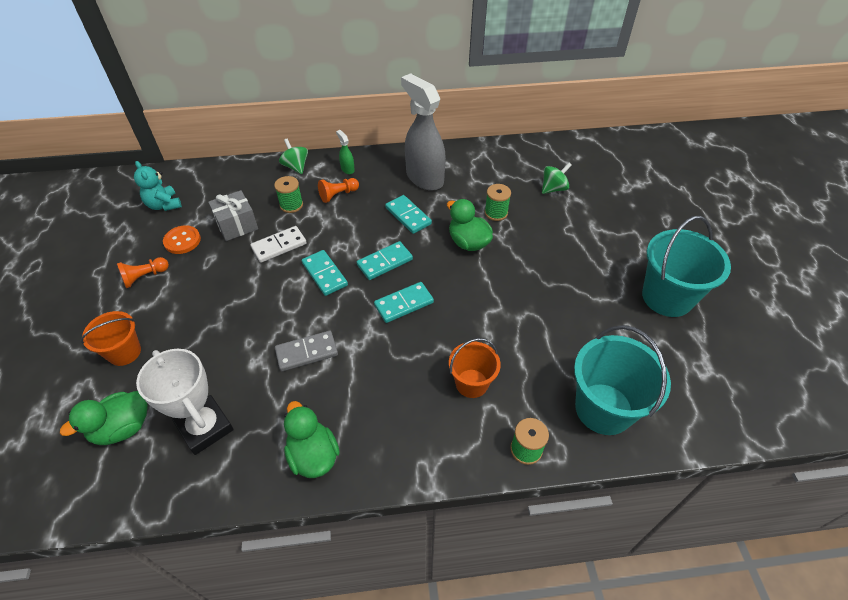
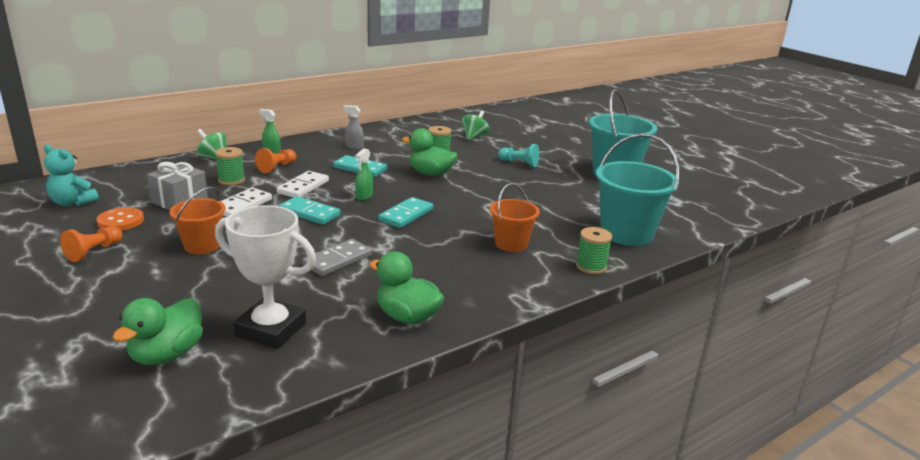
camera: 30 degrees left, 25 degrees down
(124, 352) = (117, 305): orange bucket -> orange bucket (202, 246)
(342, 232) = (303, 187): none -> white domino
(385, 262) = (364, 196): turquoise domino -> green spray bottle
(424, 178) = (354, 147): grey spray bottle -> grey spray bottle, size x0.41
(571, 248) = (519, 163): none -> turquoise pawn

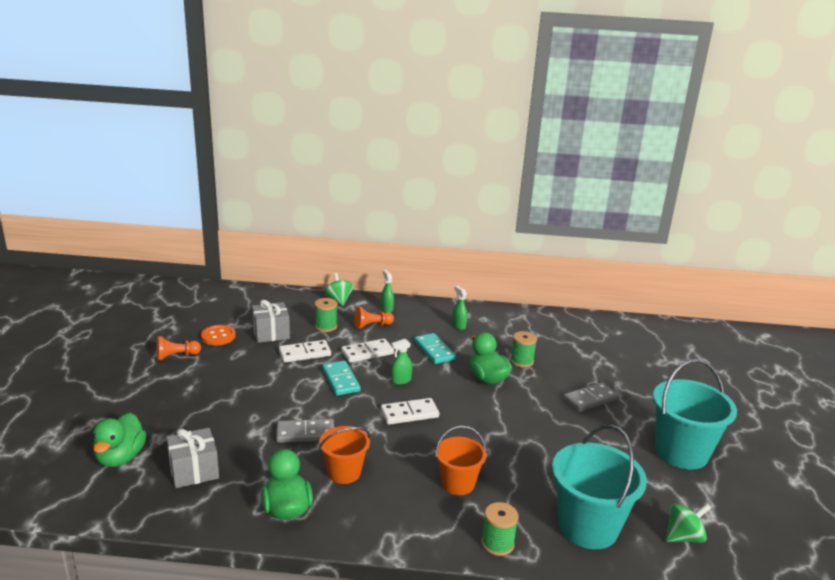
camera: 40 degrees right, 0 degrees up
(72, 203) = (210, 309): turquoise teddy bear -> none
(167, 355) = (121, 457): green duck -> green duck turned 60 degrees counterclockwise
(202, 246) = (238, 379): orange bucket -> orange bucket (344, 472)
(271, 329) = (194, 470): white trophy -> grey gift
(354, 147) = (458, 325): grey spray bottle -> green spray bottle
(406, 215) = (409, 414): turquoise domino -> white domino
(474, 137) = (586, 352): green spinning top -> green spinning top (683, 537)
(519, 163) = (590, 399): turquoise pawn -> grey domino

